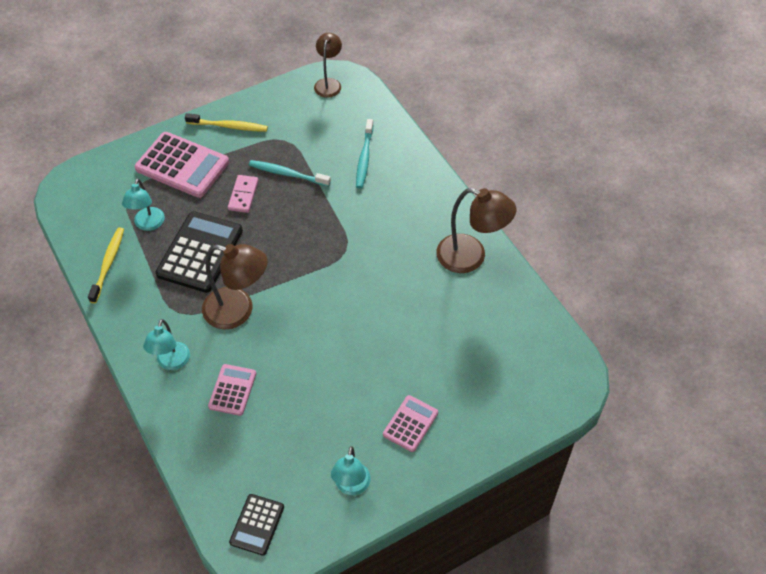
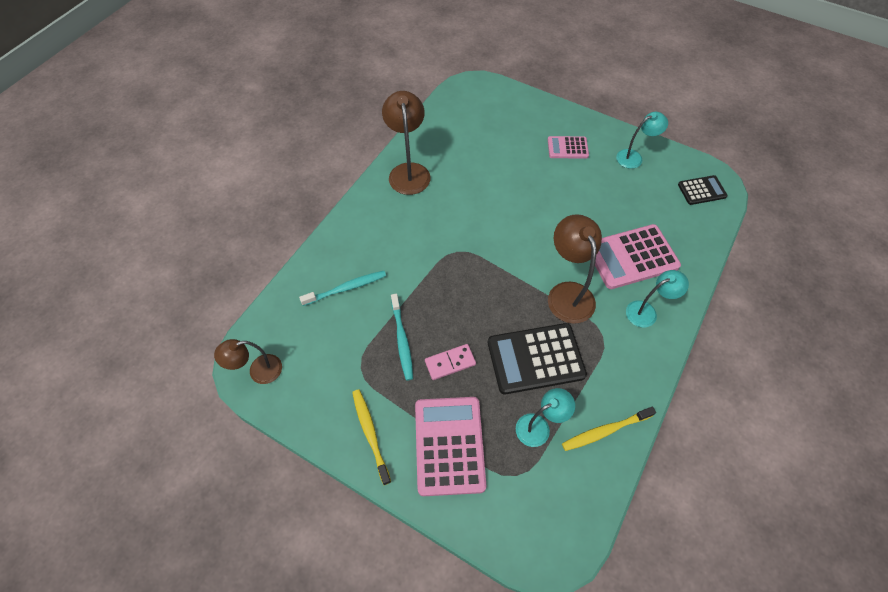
camera: 120 degrees left, 5 degrees up
(232, 390) = (631, 257): pink calculator -> pink calculator, size x1.80

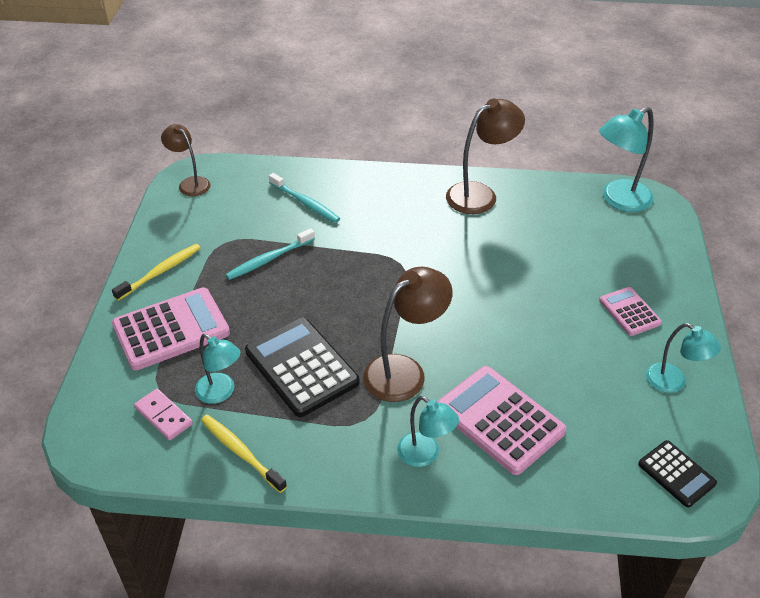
camera: 65 degrees right, 15 degrees down
(450, 362) = (261, 301): pink domino -> pink domino (164, 416)
(461, 102) = (618, 200): none -> turquoise lamp

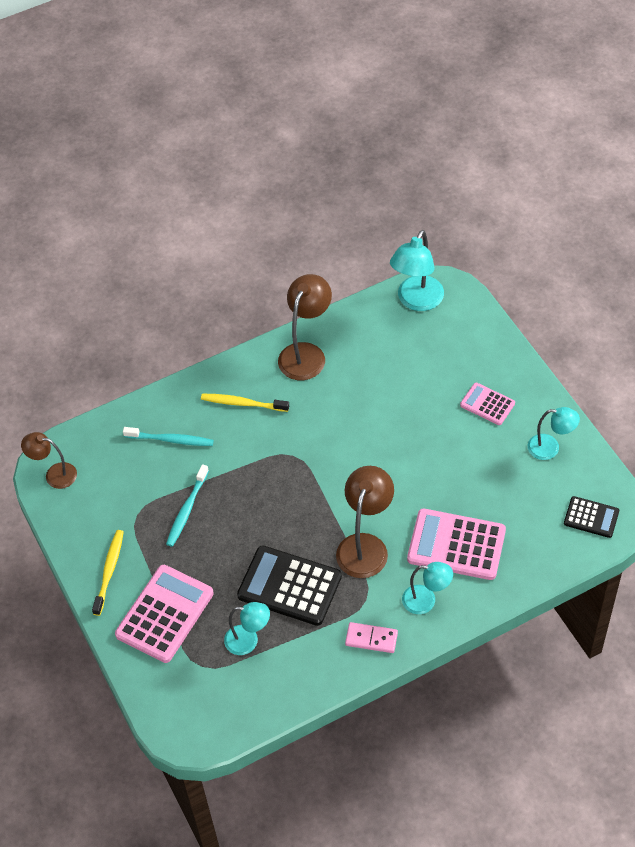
camera: 30 degrees left, 10 degrees up
(164, 416) = (223, 682): pink domino -> pink domino (371, 639)
(241, 452) = (302, 675): yellow toothbrush -> yellow toothbrush (243, 403)

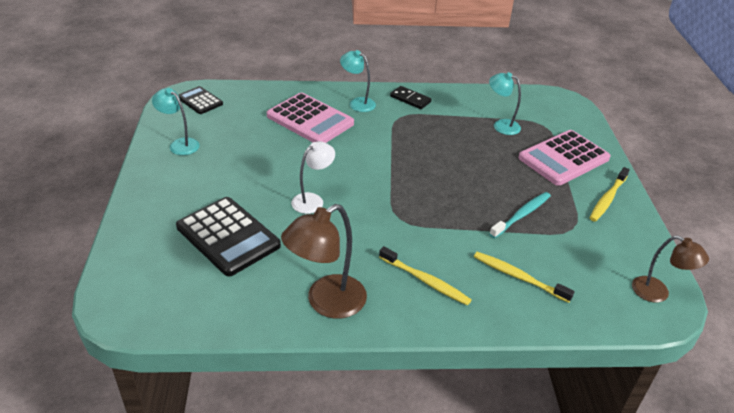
camera: 160 degrees left, 15 degrees down
(170, 440) = (519, 277): turquoise toothbrush -> yellow toothbrush
(289, 586) = (454, 141): black calculator -> black calculator (228, 236)
(365, 546) = (379, 142): brown lamp -> none
(371, 639) = (410, 99): pink domino -> black domino
(379, 440) = (313, 200): none -> white lamp
(416, 301) = (161, 306): turquoise lamp -> none
(487, 404) = (194, 189): pink calculator -> none

